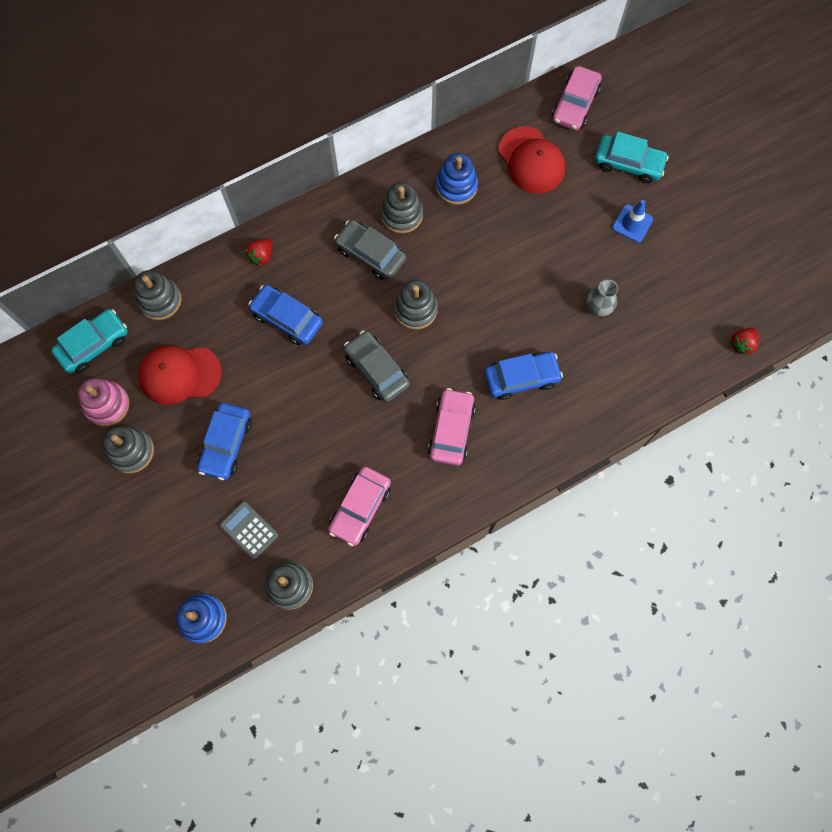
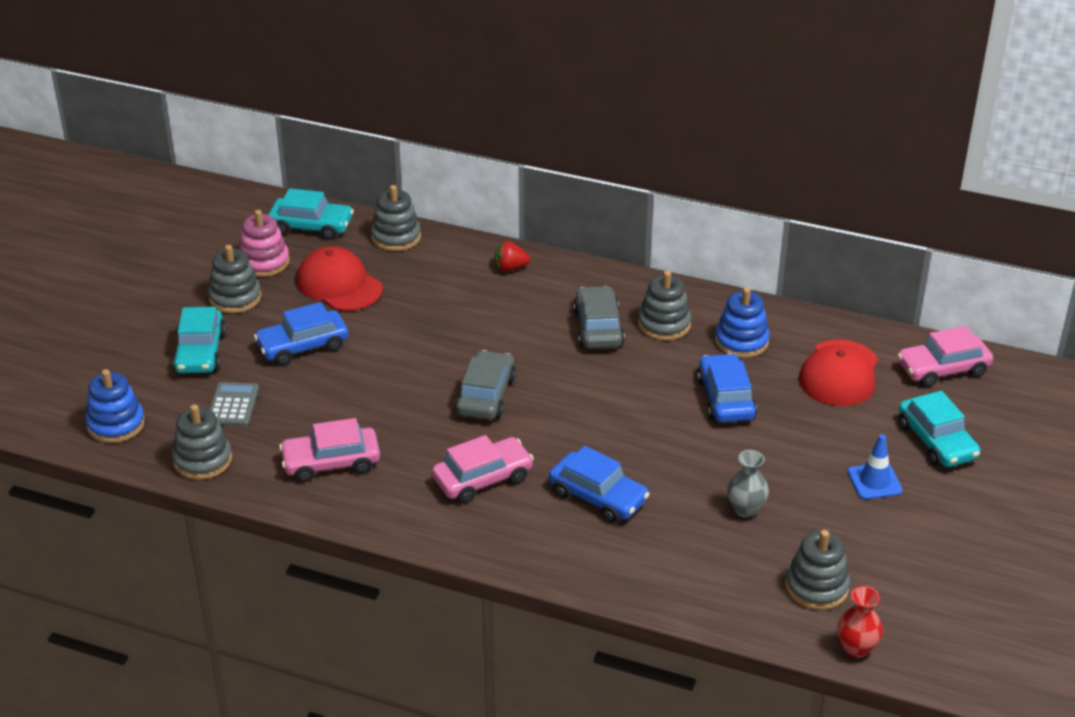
camera: 50 degrees right, 35 degrees down
(172, 514) = (200, 352): none -> turquoise car
(287, 319) = (468, 314): blue car -> blue car (725, 398)
(415, 309) = (579, 386): grey stacking toy -> grey stacking toy (816, 587)
(742, 344) = (856, 648): red strawberry -> red vase

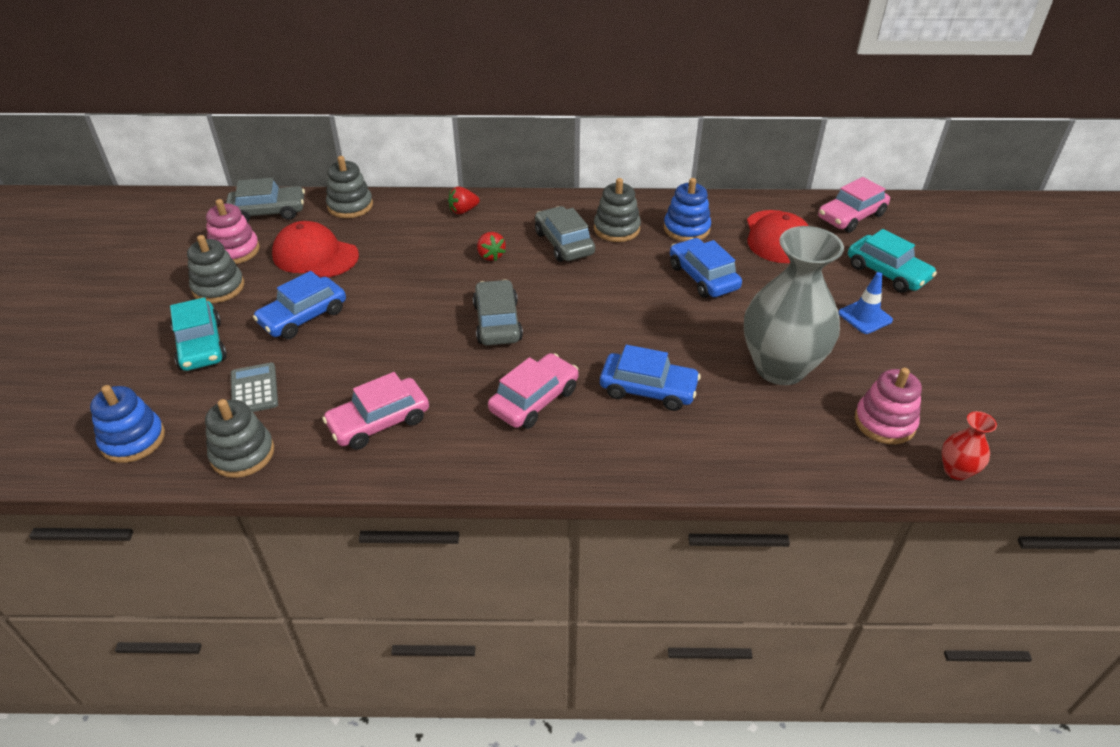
camera: 20 degrees left, 5 degrees up
(311, 226) = (268, 212): turquoise car -> grey car
(514, 324) = (490, 255): none -> red strawberry
(745, 509) = (780, 367): grey vase -> grey vase, size x2.33
(816, 587) = (884, 422): grey stacking toy -> pink stacking toy

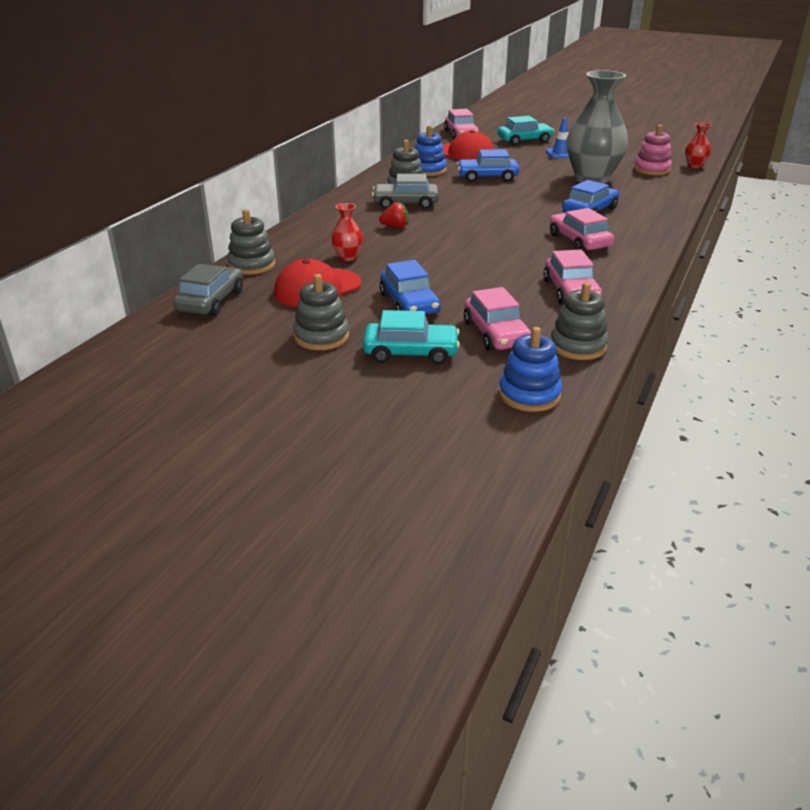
camera: 65 degrees left, 10 degrees down
(235, 251) = (263, 323): pink stacking toy -> none
(254, 389) = (496, 334): grey calculator -> pink car
(394, 250) = (347, 257): none -> red vase
(463, 211) = (319, 226): red strawberry -> none
(497, 322) = (483, 238): grey car -> none

